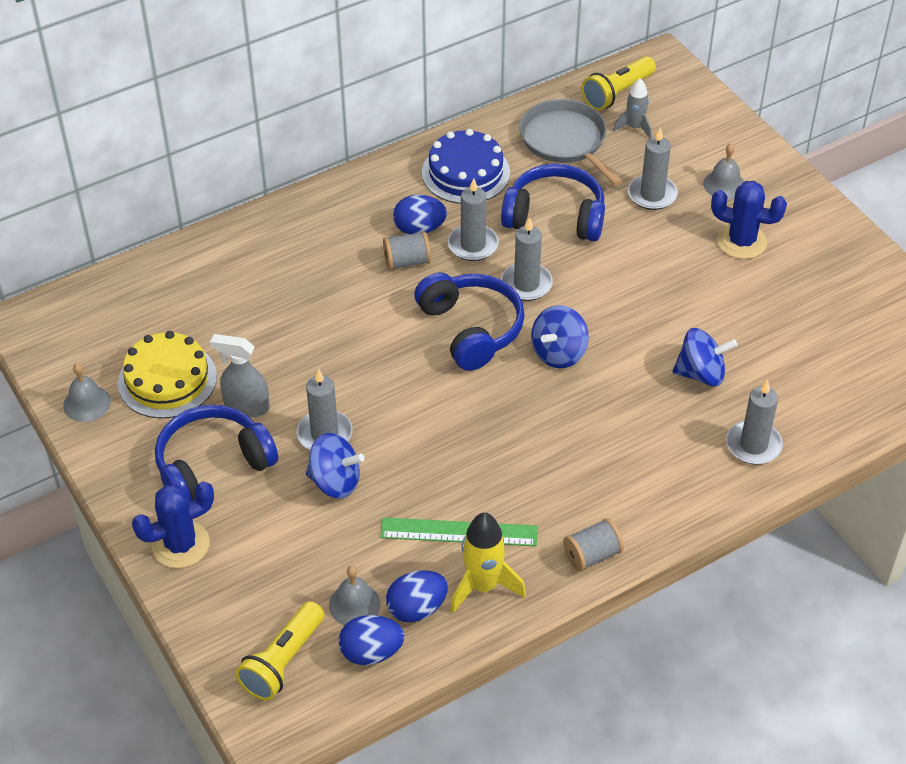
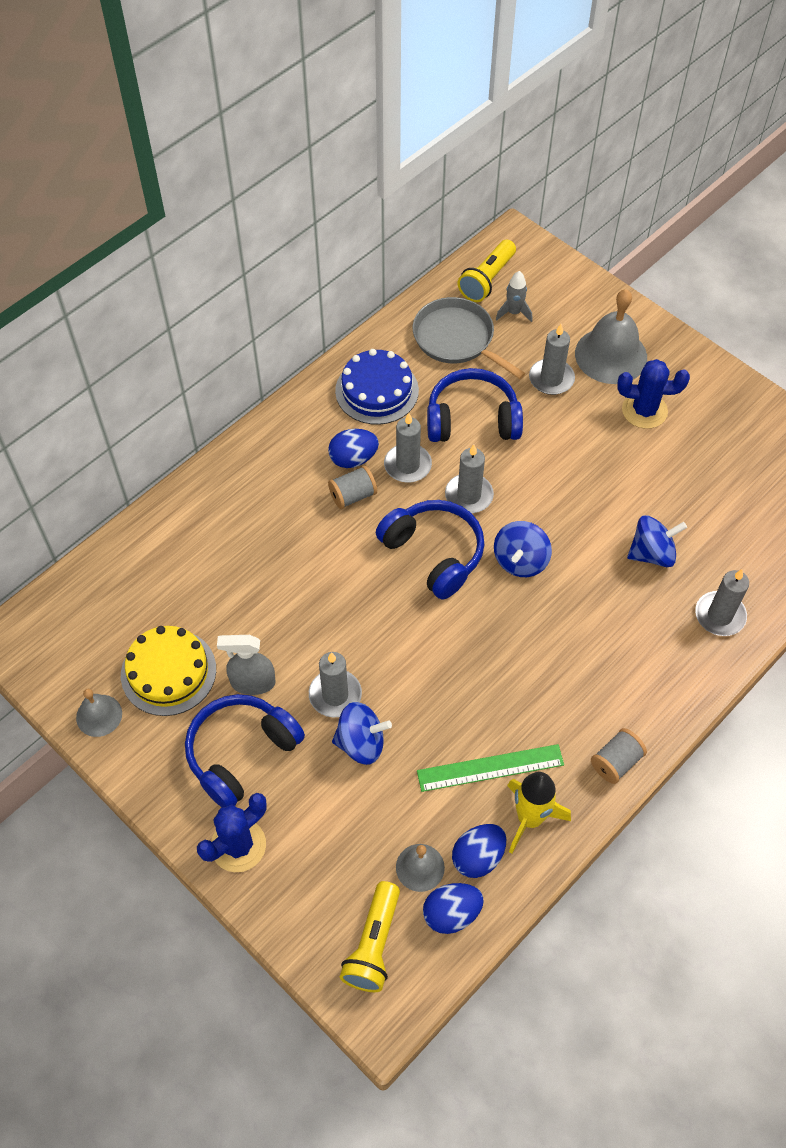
camera: 15 degrees left, 10 degrees up
(724, 184) = (611, 355): grey bell -> grey bell, size x1.86

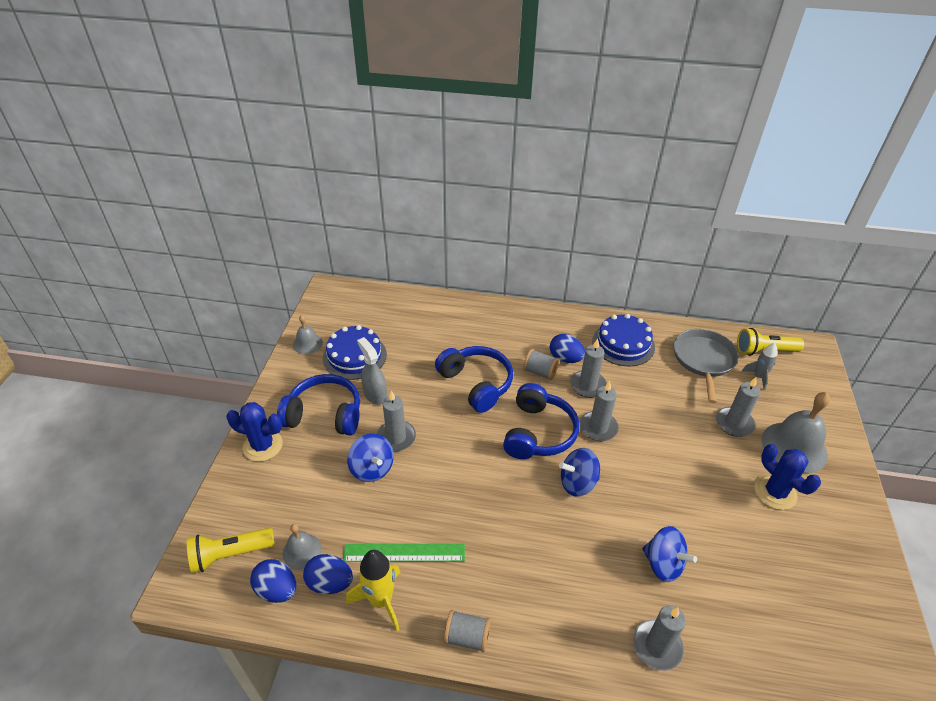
camera: 55 degrees right, 15 degrees down
(168, 672) = (354, 356): yellow cake -> blue cake
(472, 419) = (655, 399): blue headphones -> blue headphones (476, 384)
(490, 768) = (404, 553): green ruler -> green ruler turned 45 degrees counterclockwise

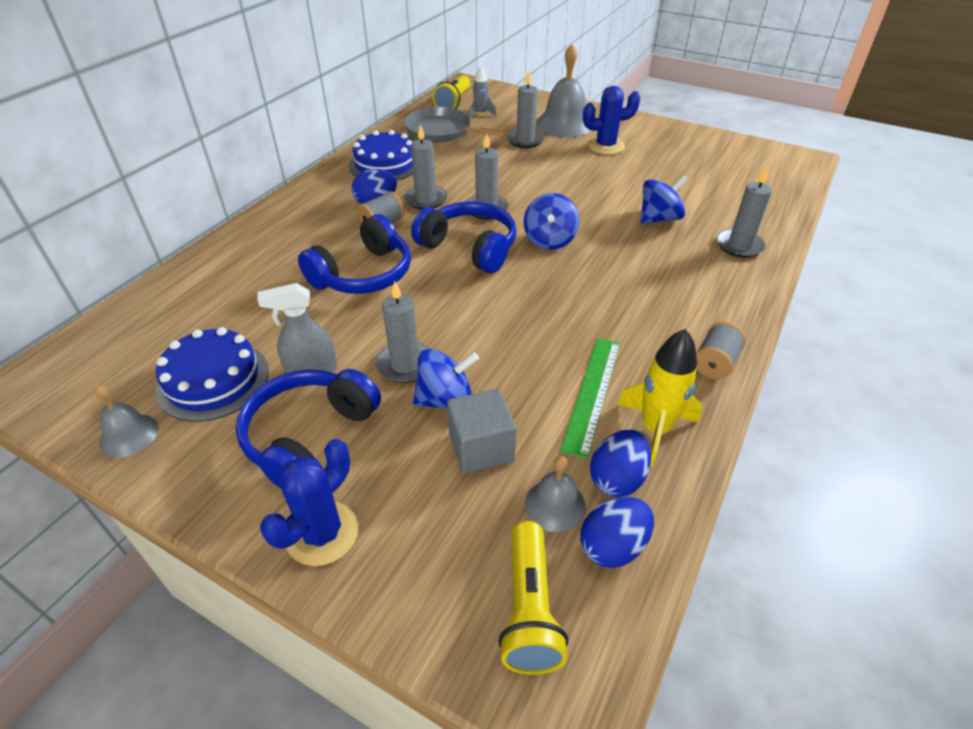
camera: 70 degrees left, 0 degrees up
(337, 499) = (481, 448): none -> grey cube
(476, 384) = (363, 274): blue headphones -> blue headphones turned 150 degrees clockwise

